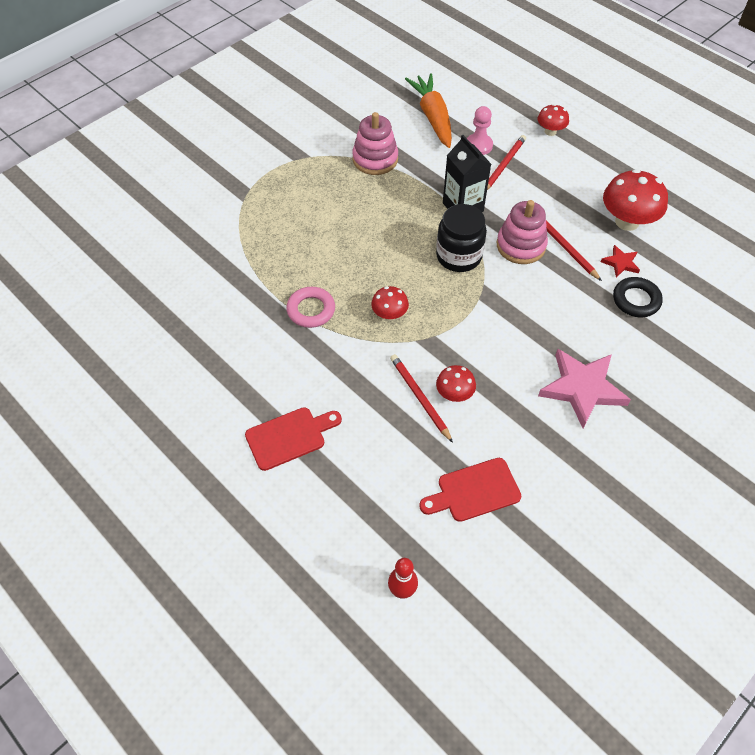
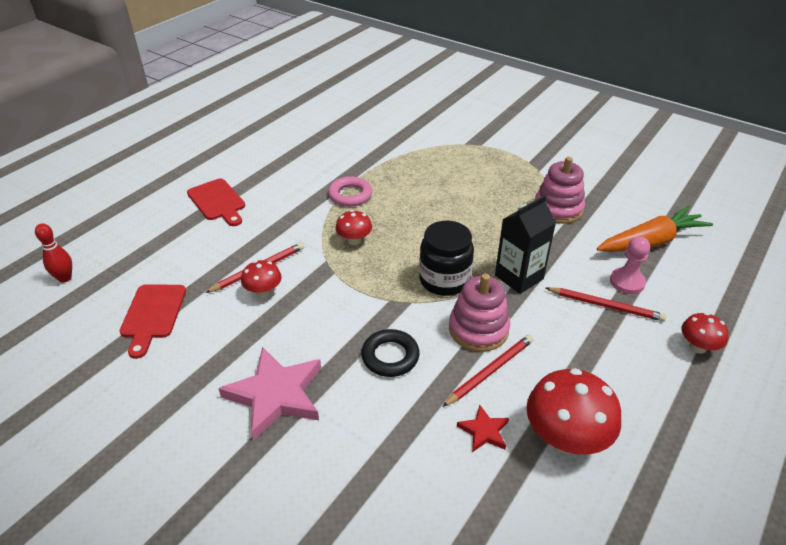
camera: 80 degrees right, 15 degrees down
(474, 491) = (153, 315): red cutting board -> red cutting board turned 150 degrees counterclockwise
(636, 300) = (423, 449): black ring -> black ring (390, 356)

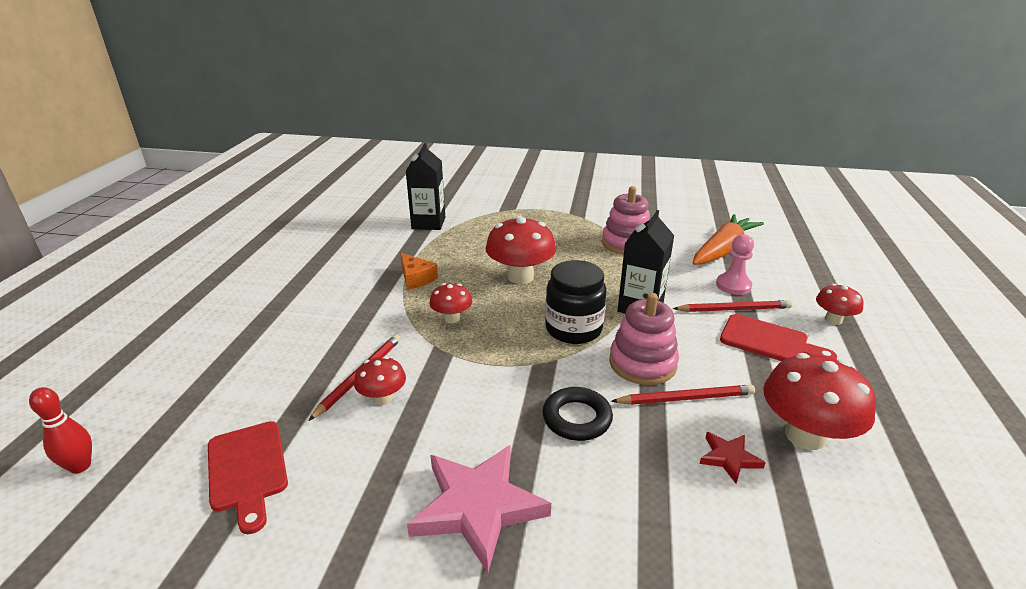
camera: 25 degrees left, 10 degrees down
(218, 201) = (260, 321): red cutting board -> red cutting board (769, 341)
(350, 195) = (416, 278): pink ring -> orange cheese
(395, 142) = (428, 223): none -> black carton
(436, 217) = (520, 277): none -> red mushroom
(490, 371) = (686, 398): red pencil -> red pencil turned 60 degrees clockwise

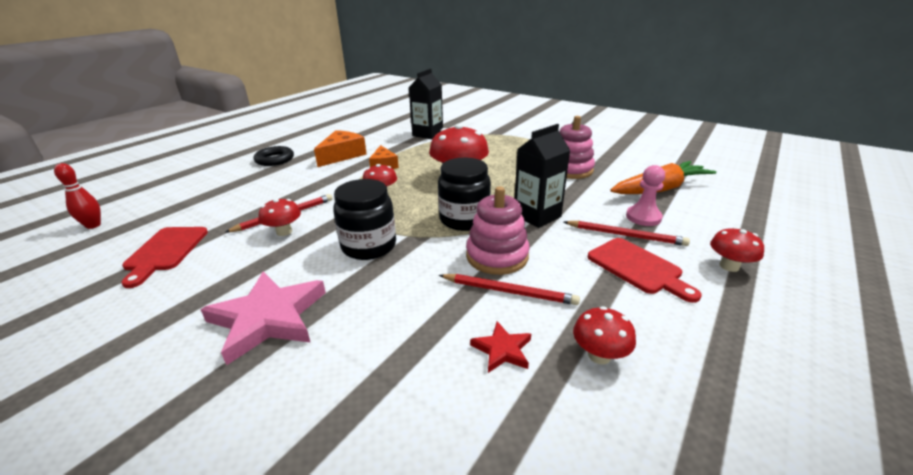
camera: 25 degrees right, 0 degrees up
(347, 274) = (342, 155): none -> orange cheese
(503, 388) = (369, 246): none -> black jar
(577, 418) = (402, 281): black ring -> black ring (274, 159)
(805, 435) = (599, 355): red mushroom -> red mushroom, size x0.55

